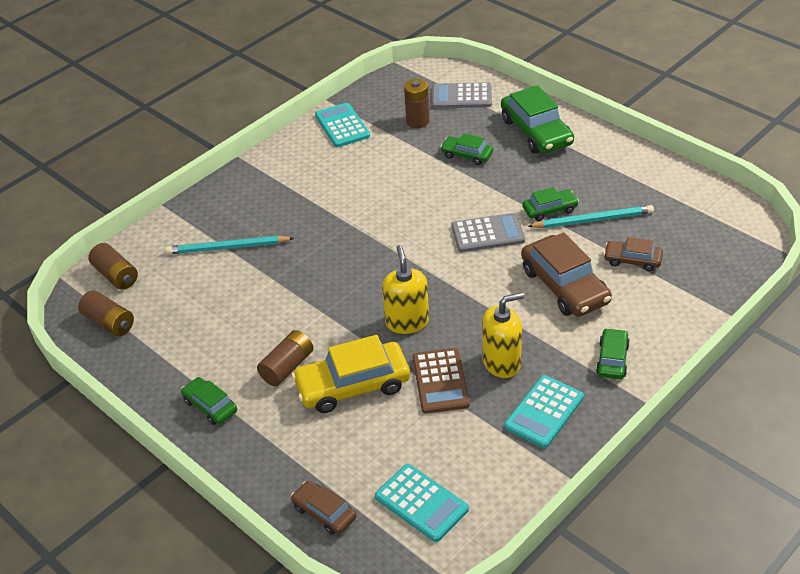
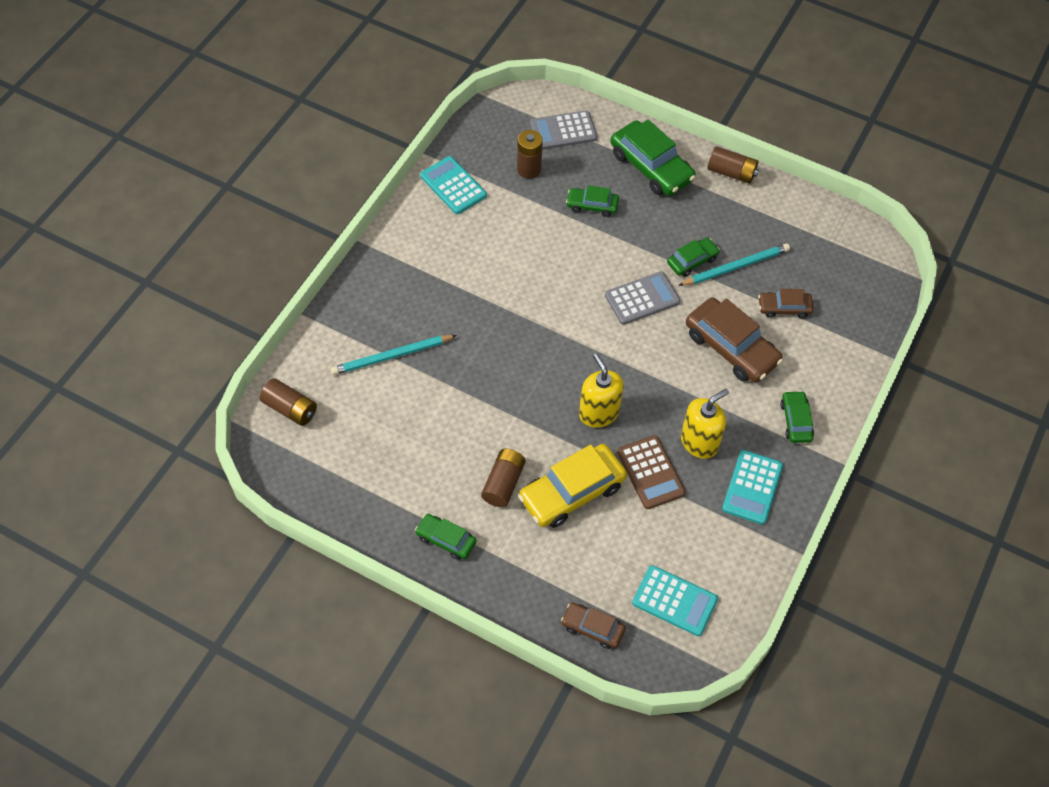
camera: 20 degrees left, 15 degrees up
(109, 323) = (307, 465): brown battery -> brown battery (731, 173)

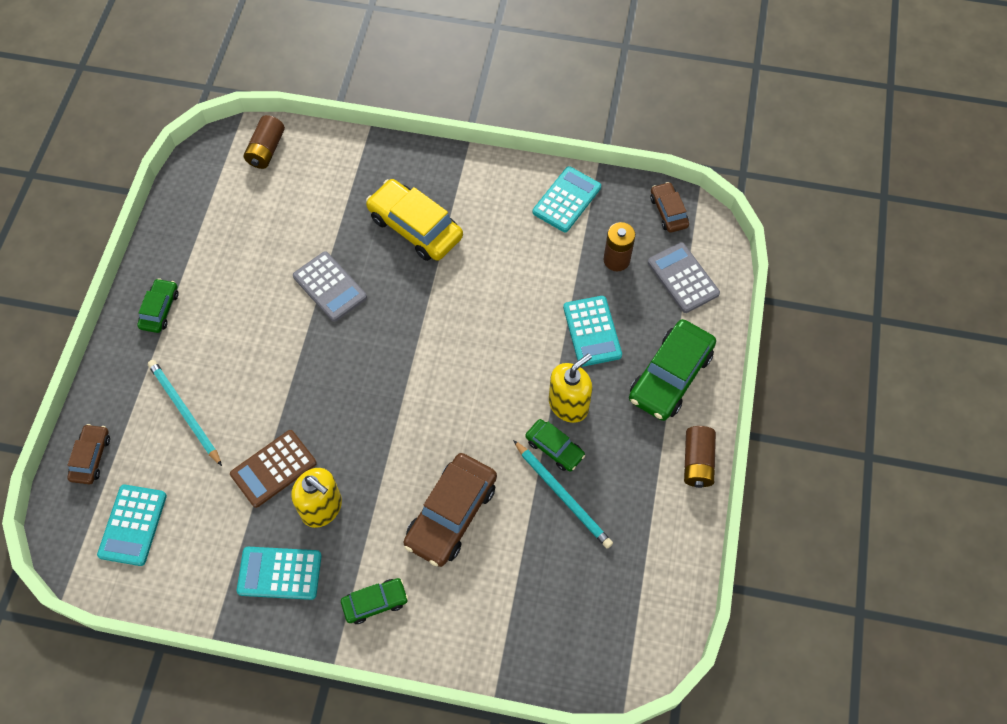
camera: 75 degrees right, 5 degrees up
(391, 356) = (345, 209): turquoise pencil -> turquoise pencil (184, 412)
(503, 483) = (230, 340): brown battery -> none
(572, 492) = (234, 402): yellow car -> yellow car (415, 227)
(592, 205) = (592, 331): green car -> turquoise calculator
(598, 413) = (331, 403): yellow soap dispenser -> yellow soap dispenser (568, 405)
(642, 298) = (486, 410): grey calculator -> grey calculator (330, 287)
(784, 308) = (524, 560): brown car -> brown car (668, 211)

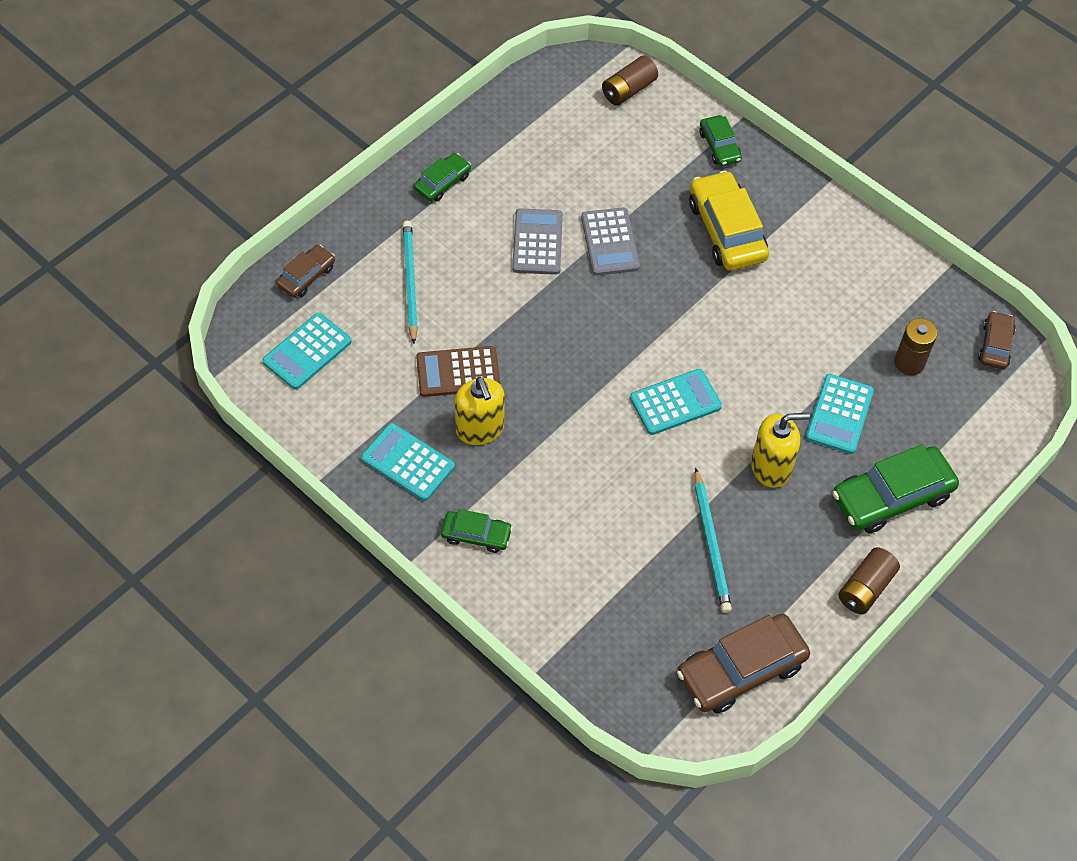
camera: 30 degrees right, 5 degrees down
(451, 514) = (594, 500): brown car -> brown car (741, 670)
(554, 448) = (731, 498): green car -> green car (719, 146)
(566, 200) = (895, 281): turquoise calculator -> turquoise calculator (675, 402)
(683, 278) = (967, 414): grey calculator -> grey calculator (537, 242)

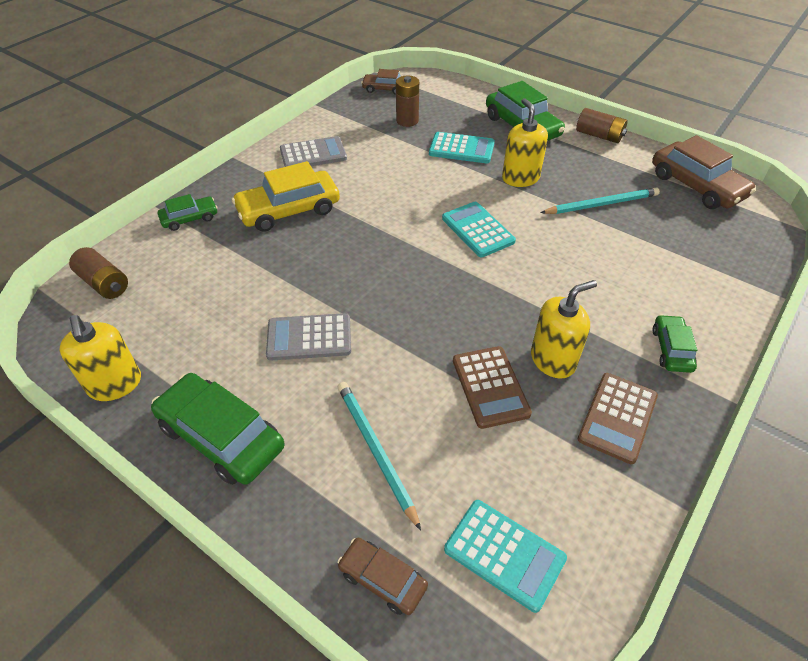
camera: 95 degrees left, 10 degrees down
(408, 462) = (617, 417): turquoise calculator -> brown calculator
(410, 281) = (375, 450): turquoise pencil -> turquoise pencil turned 75 degrees clockwise
(442, 182) = (221, 436): green car -> green car, size x1.82
(506, 112) = (115, 384): none -> yellow soap dispenser
(610, 242) = (306, 282): grey calculator -> grey calculator (313, 154)

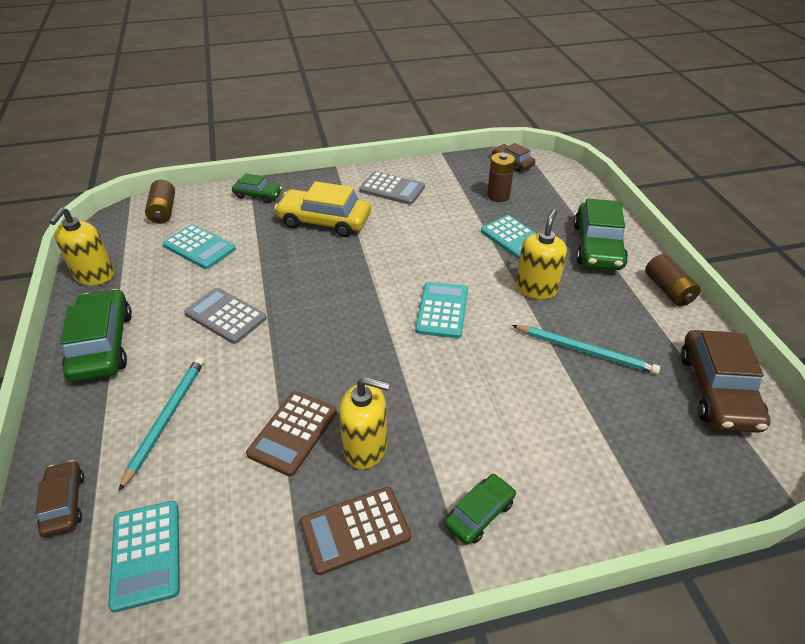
camera: 40 degrees right, 5 degrees down
(196, 295) = (199, 247): none -> turquoise calculator

